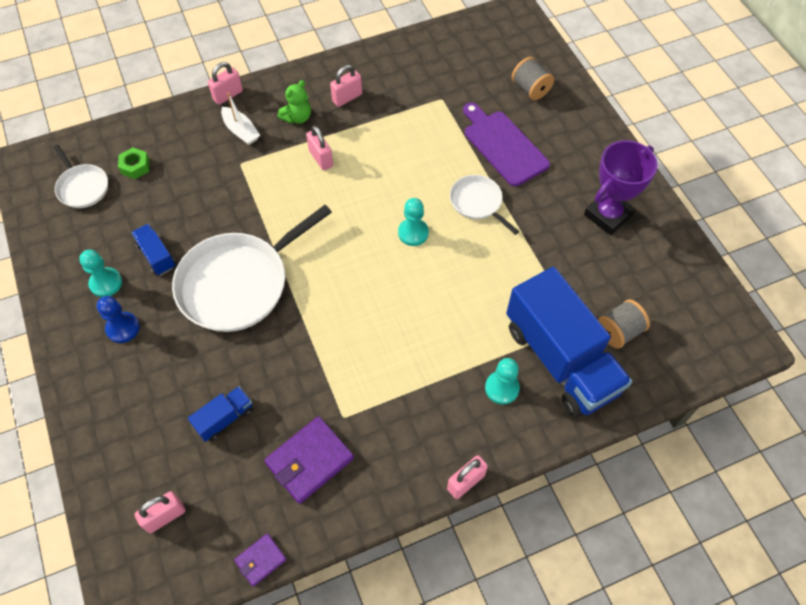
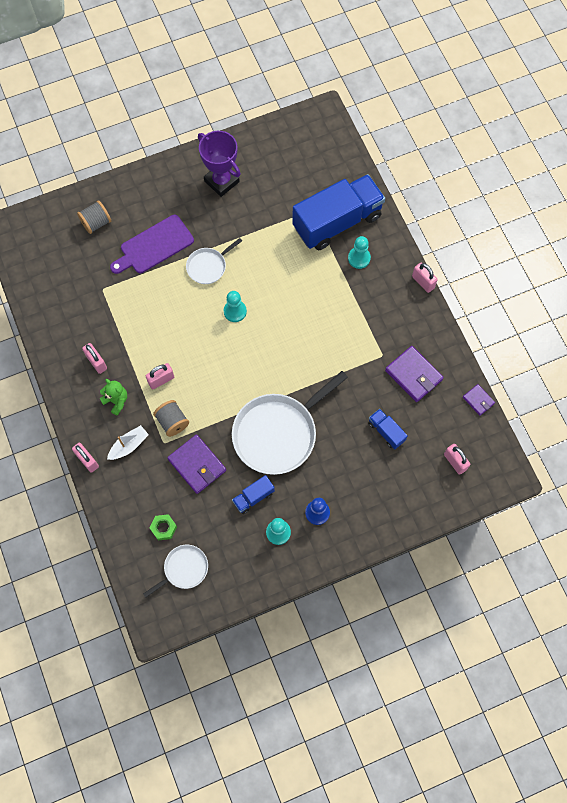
camera: 90 degrees left, 10 degrees up
(207, 196) = (197, 465): none -> purple wallet
(238, 283) = (278, 433): white pan -> white pan turned 90 degrees clockwise
(618, 332) = (316, 185): grey spool -> grey spool (172, 422)

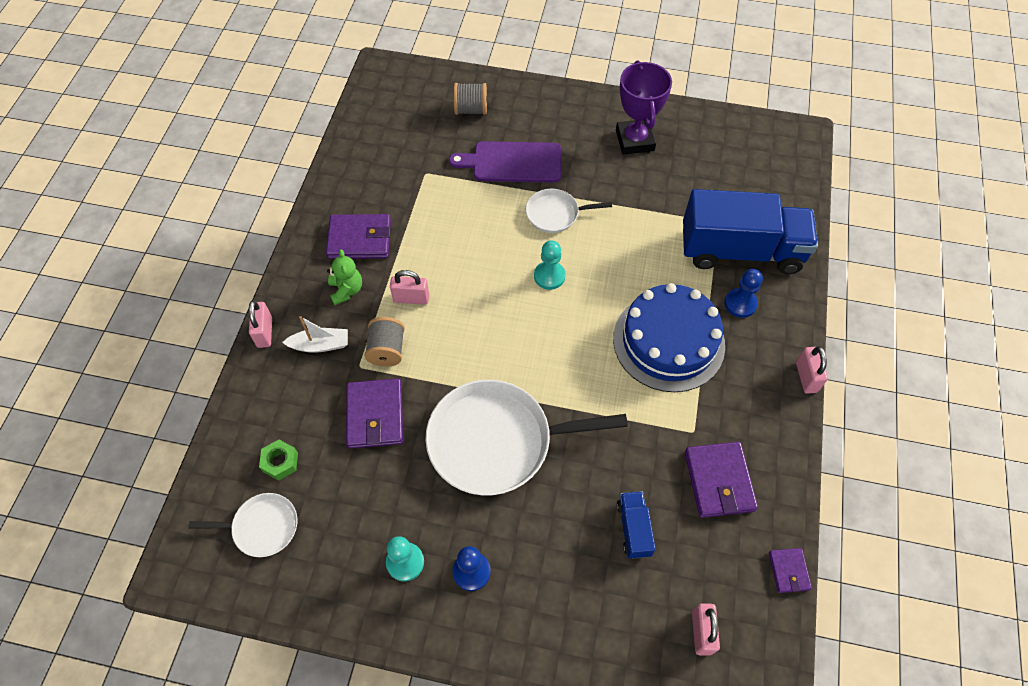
camera: 35 degrees right, 10 degrees down
(96, 362) = (360, 239): pink padlock -> purple wallet
(253, 497) = (409, 497): blue truck -> none
(333, 309) = (668, 341): none -> blue cake
(359, 258) = (740, 304): turquoise pawn -> blue pawn

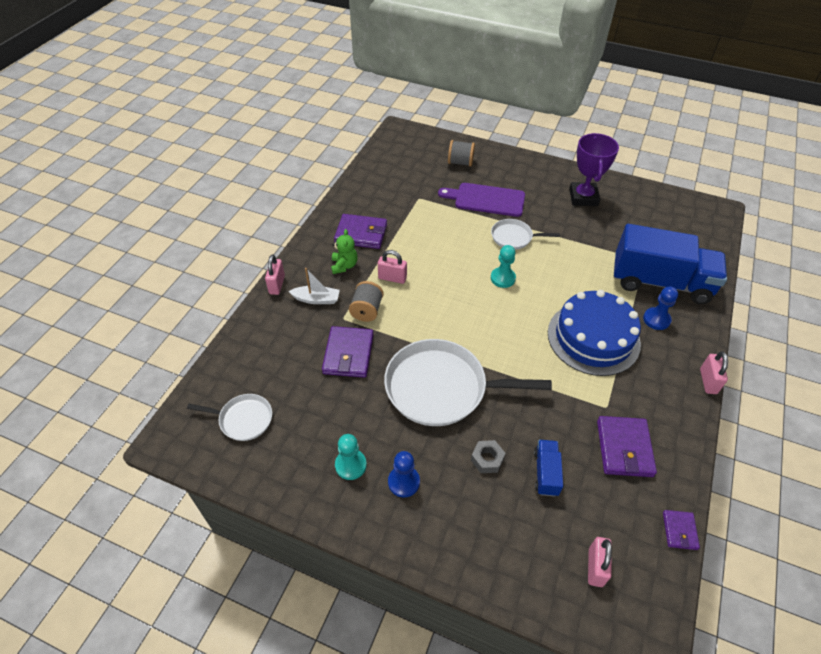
camera: 10 degrees right, 10 degrees down
(280, 462) = (268, 375): green nut -> none
(564, 524) = (487, 459): none -> grey nut

